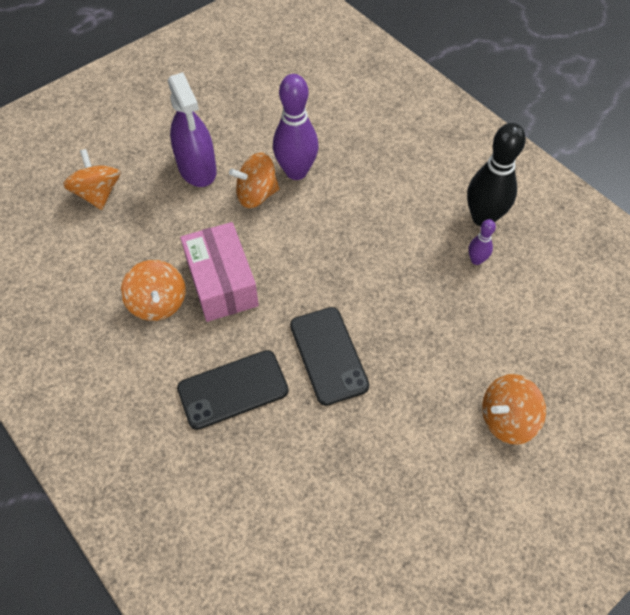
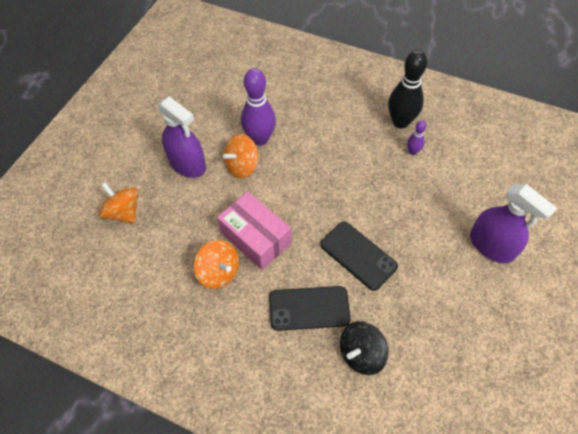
camera: 25 degrees left, 0 degrees up
(233, 389) = (309, 308): black phone -> black phone turned 45 degrees clockwise
(260, 470) = (361, 354): none -> black spinning top
(506, 419) = (491, 246): orange spinning top -> purple spray bottle

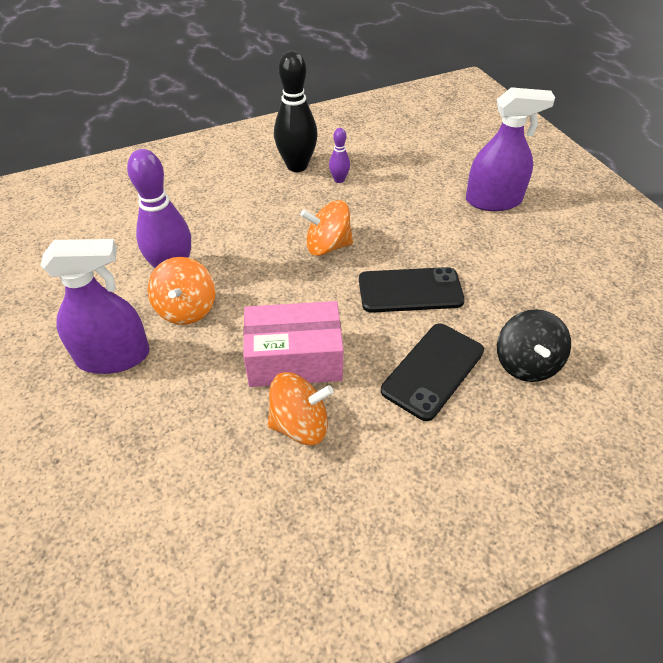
camera: 50 degrees left, 10 degrees down
(123, 212) = (88, 474): orange spinning top -> orange spinning top (327, 246)

